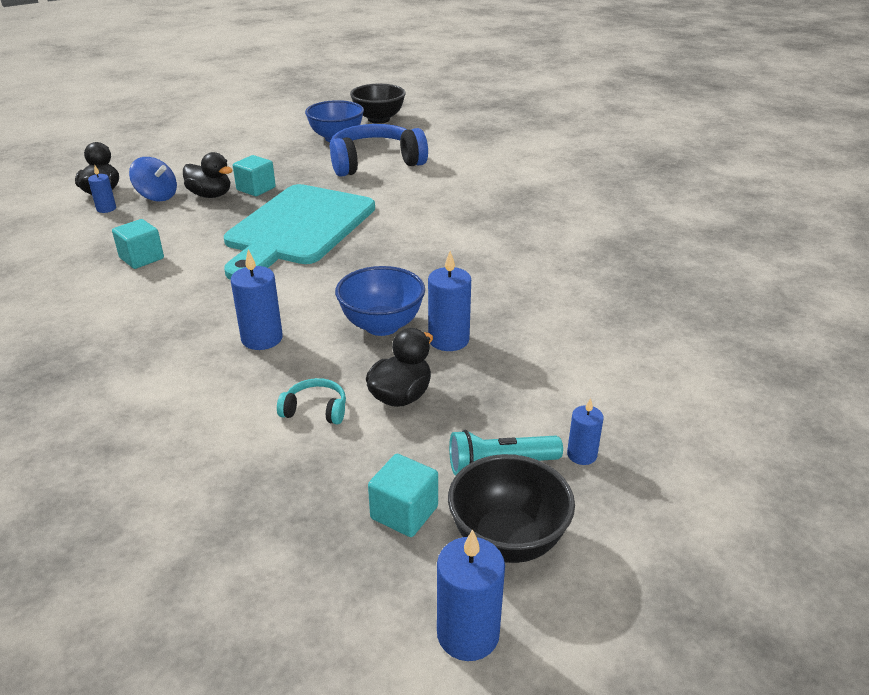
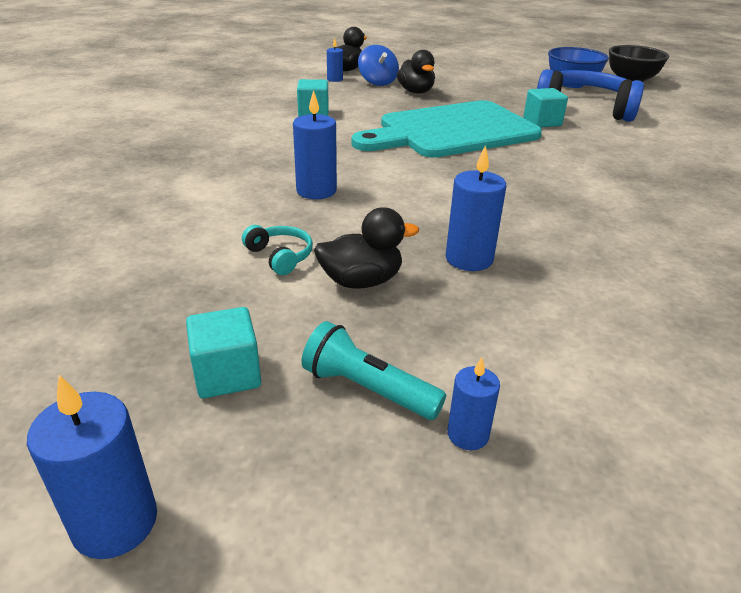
camera: 40 degrees right, 0 degrees up
(256, 189) = (456, 97): turquoise cube -> turquoise cube (542, 122)
(382, 325) = (423, 222): blue bowl -> none
(507, 540) = (275, 463): black bowl -> none

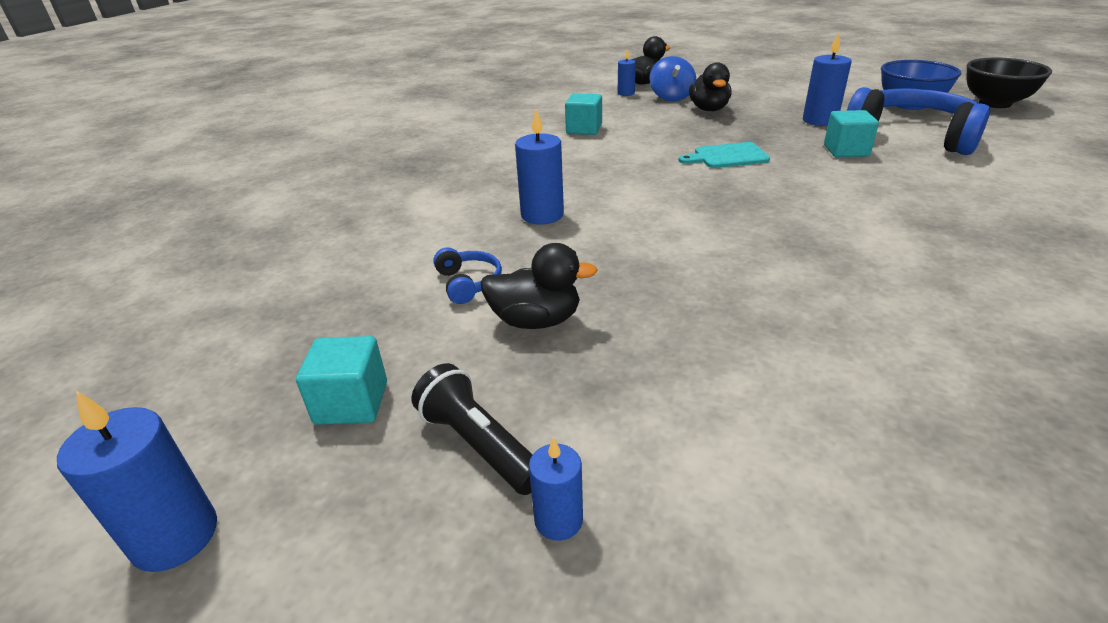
camera: 20 degrees right, 0 degrees up
(280, 256) = (468, 283): turquoise headphones -> blue headphones
(368, 389) = (478, 444): turquoise flashlight -> black flashlight
(451, 131) = (727, 156): turquoise cutting board -> turquoise cutting board, size x0.41
(469, 259) = (669, 309): blue candle -> blue candle (819, 120)

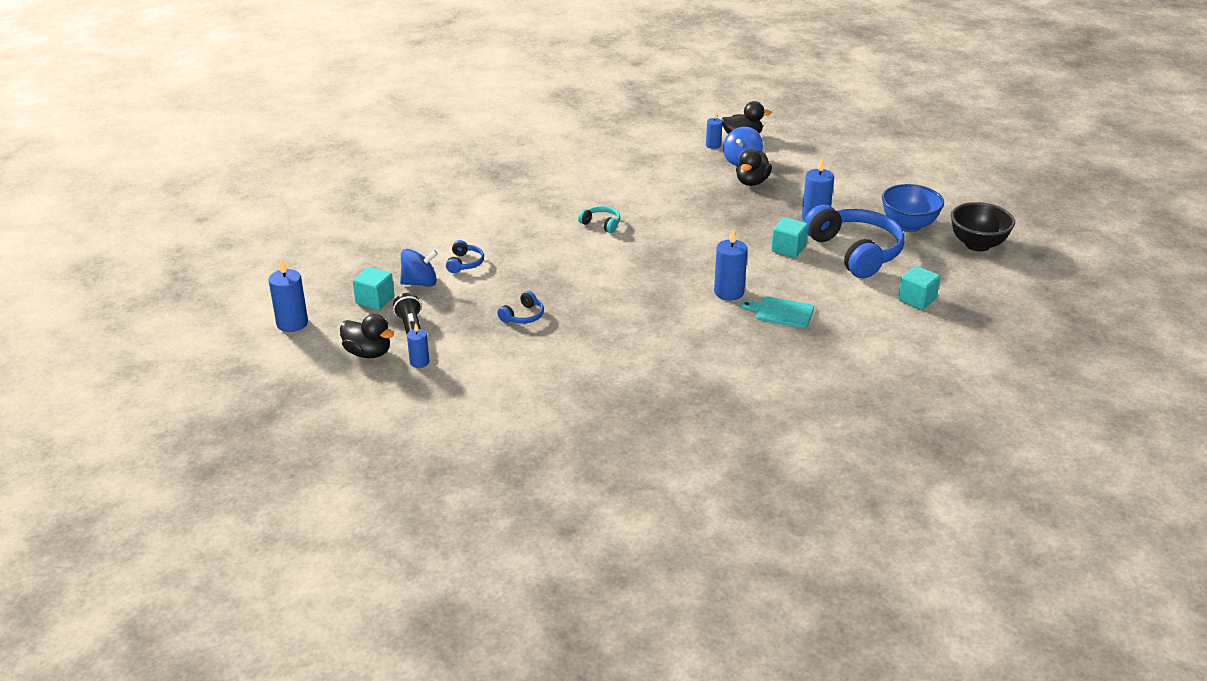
camera: 25 degrees right, 0 degrees up
(417, 339) = (420, 283): none -> blue spinning top
(536, 321) = (479, 292): black duck -> black duck (368, 353)
(542, 215) = (540, 235): blue candle -> blue candle (729, 292)
(584, 129) = (639, 174): turquoise cube -> turquoise cube (917, 300)
(605, 183) = (601, 224): none -> turquoise headphones
(652, 336) = (523, 316): none -> blue headphones
(727, 156) = (703, 228): turquoise cutting board -> turquoise cutting board (781, 312)

